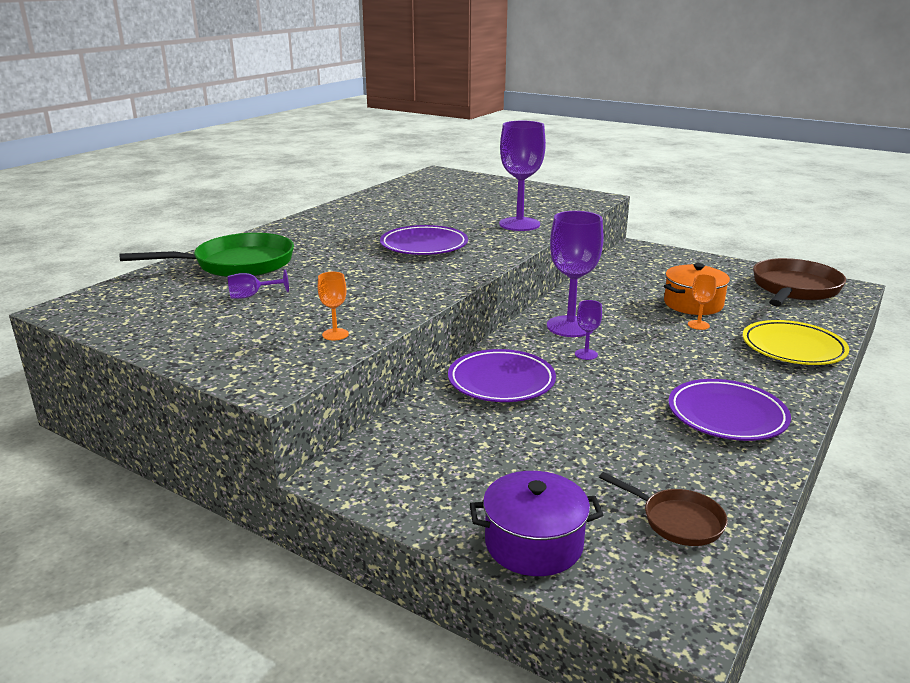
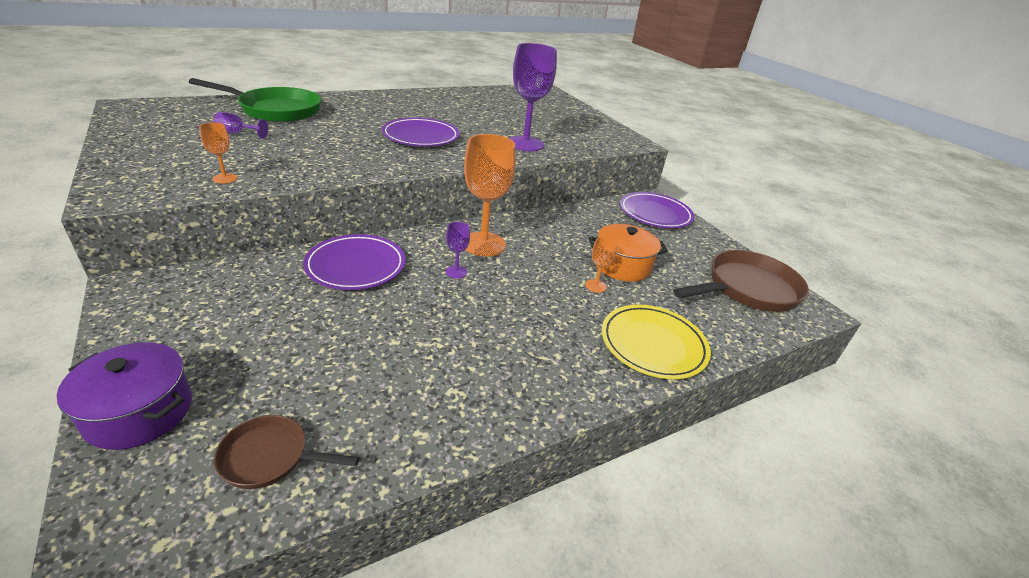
camera: 25 degrees right, 10 degrees up
(570, 326) = (483, 244): purple goblet -> orange goblet
(677, 521) = (270, 457): brown pan -> brown pan turned 120 degrees clockwise
(727, 415) = (481, 380): purple plate -> purple plate (655, 214)

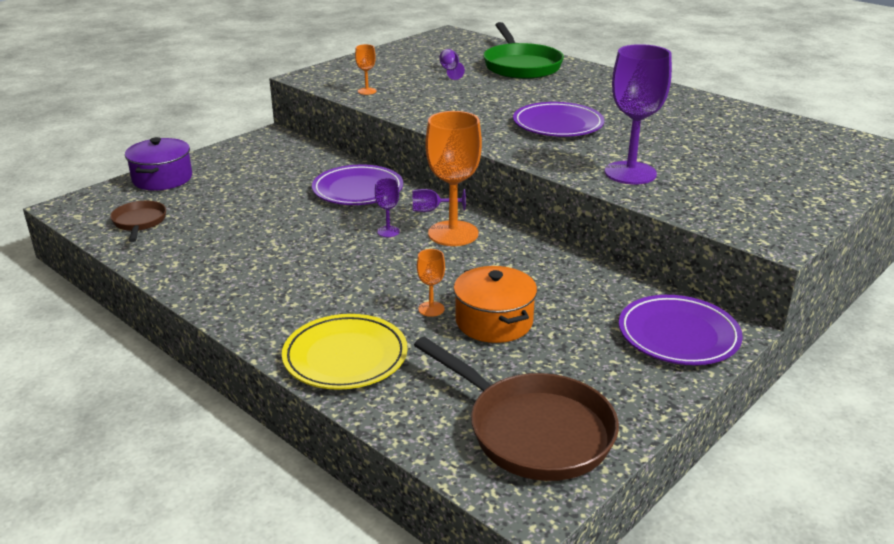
camera: 75 degrees right, 5 degrees down
(434, 241) = (431, 210): none -> purple goblet

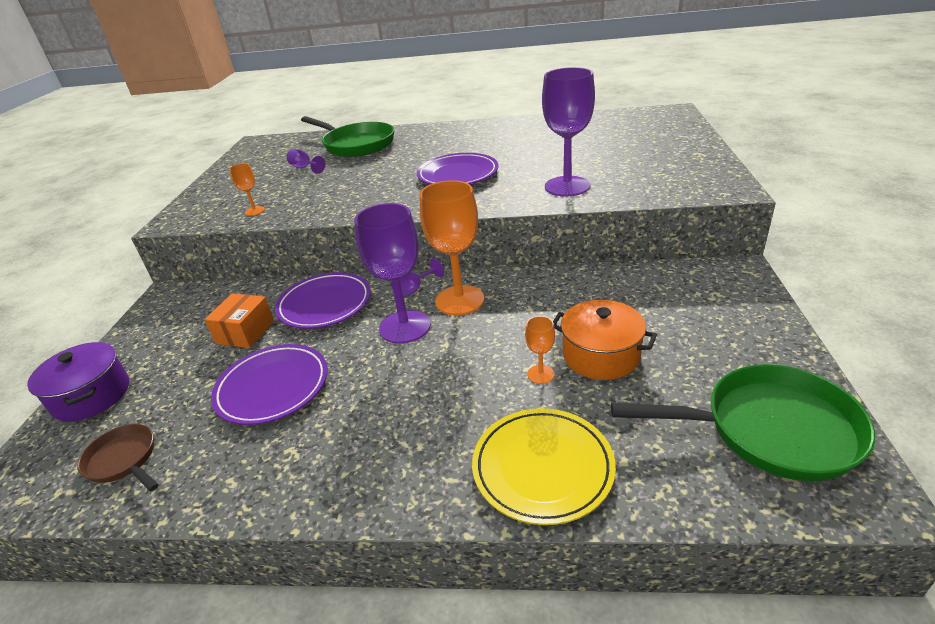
camera: 35 degrees left, 5 degrees up
(286, 183) = (245, 332): none -> orange box
(388, 231) = (405, 327): purple goblet -> purple goblet, size x2.22
(533, 431) = (770, 430): brown pan -> green pan
(678, 335) = (721, 291): purple plate -> purple plate (273, 387)

